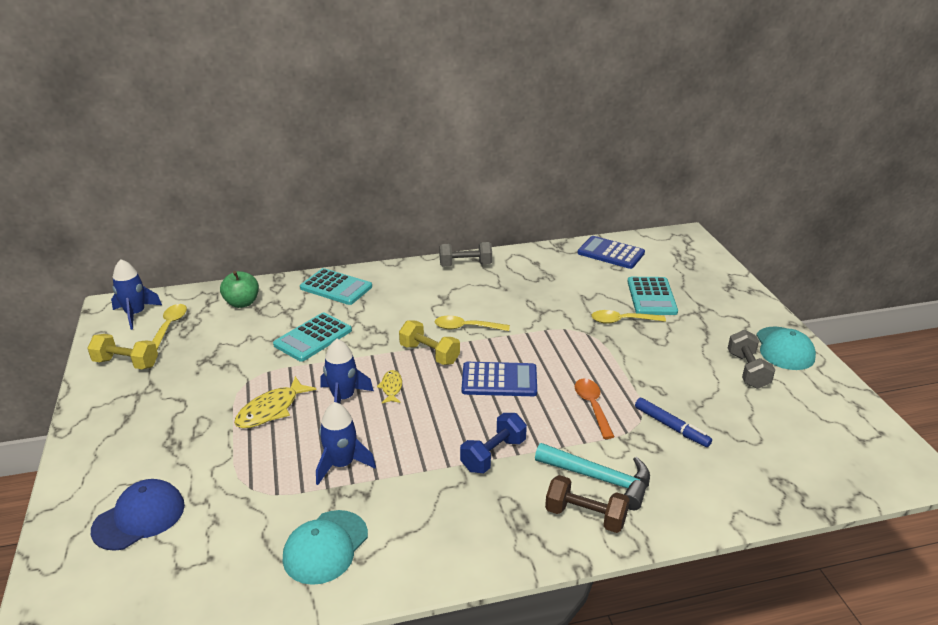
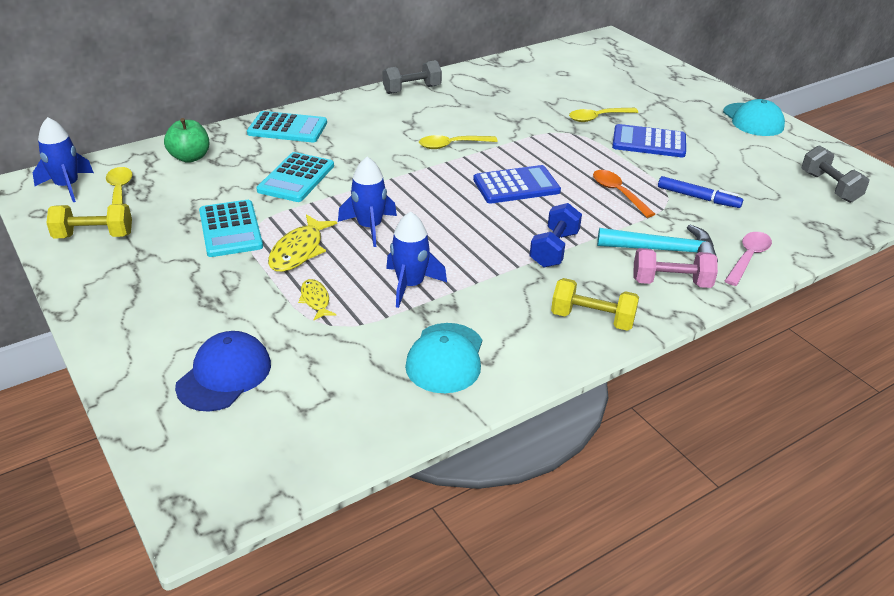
camera: 20 degrees left, 5 degrees up
(391, 387) = (413, 210): yellow fish -> yellow fish (315, 300)
(429, 354) = (431, 174): yellow dumbbell -> yellow dumbbell (592, 319)
(585, 516) = (671, 282): brown dumbbell -> pink dumbbell
(610, 253) = (549, 61): blue calculator -> blue calculator (649, 142)
(651, 297) = (611, 94): turquoise calculator -> turquoise calculator (230, 229)
(683, 506) = (748, 258): none -> pink spoon
(747, 370) = (733, 142): grey dumbbell -> grey dumbbell (829, 187)

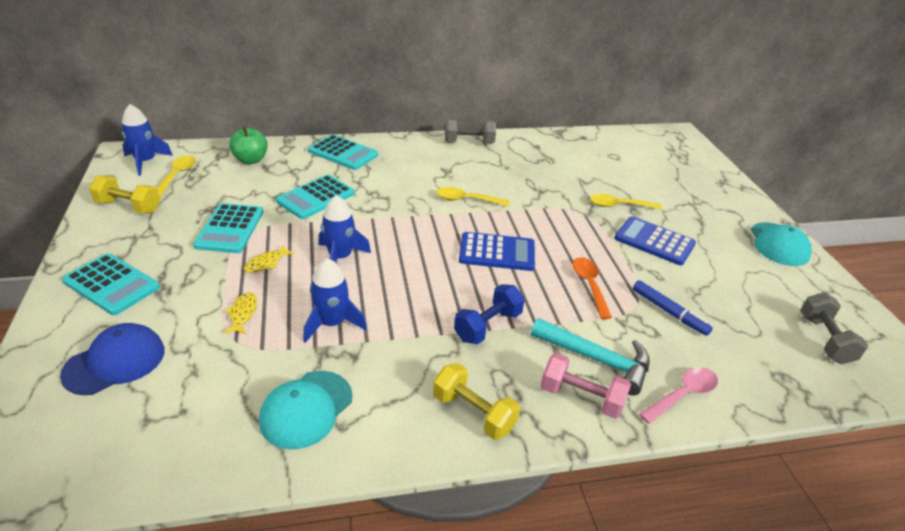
camera: 20 degrees right, 0 degrees up
(151, 311) = (112, 284): none -> turquoise calculator
(299, 251) = (266, 263): yellow fish -> yellow fish, size x0.59

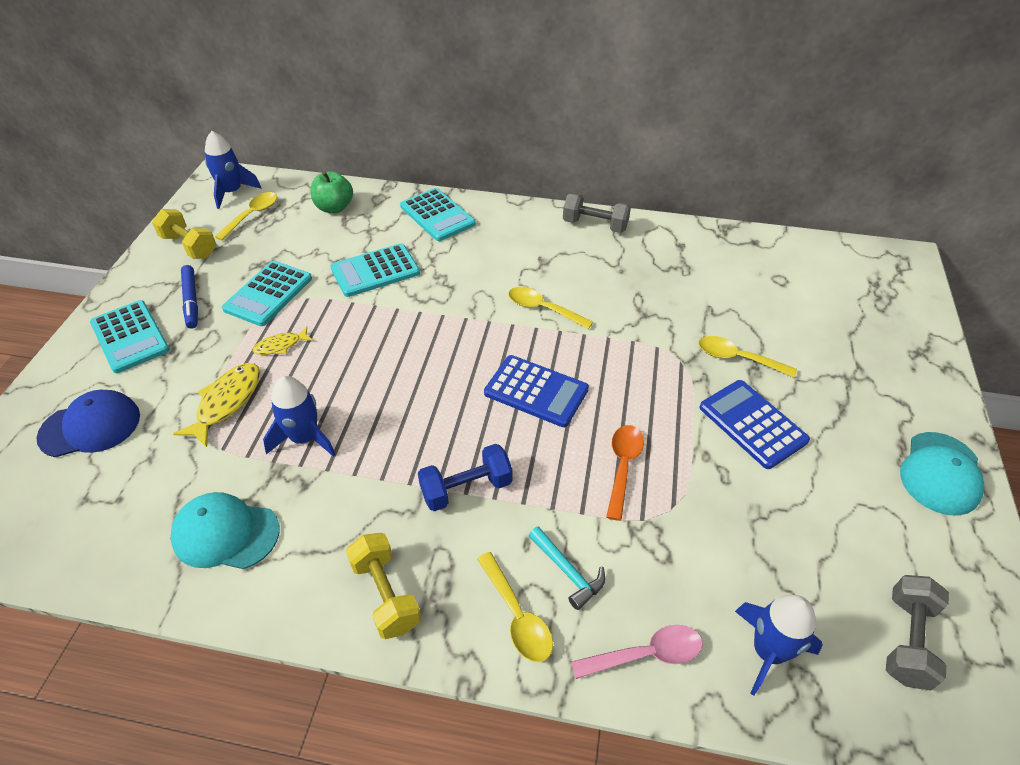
camera: 25 degrees right, 10 degrees up
(243, 313) = (227, 402): yellow fish -> yellow fish, size x1.69
(306, 409) = (225, 533): turquoise cap -> turquoise cap turned 45 degrees clockwise
(340, 257) = (358, 356): blue rocket -> blue rocket (768, 651)
(581, 398) = (517, 616): pink dumbbell -> yellow spoon
(597, 359) = (568, 572): turquoise hammer -> turquoise hammer, size x0.61
(669, 312) = (704, 533): blue marker -> blue marker (191, 301)

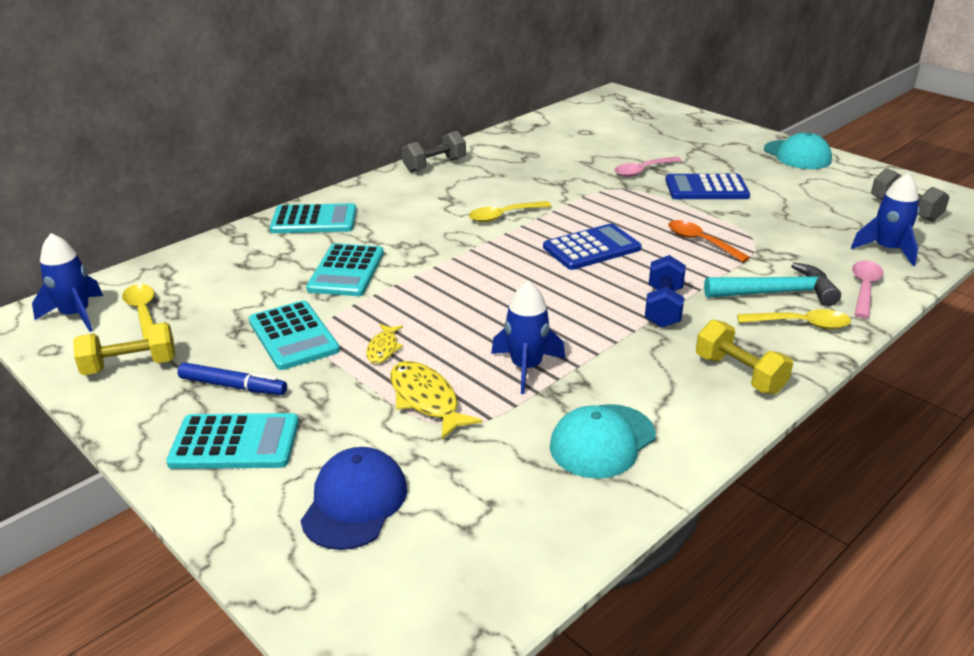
camera: 55 degrees left, 15 degrees down
(334, 208) = (213, 264): green apple -> none
(386, 594) = (739, 374): yellow dumbbell -> yellow dumbbell turned 45 degrees clockwise
(568, 572) = (777, 293): turquoise hammer -> turquoise hammer, size x1.64
(737, 358) = (642, 171): yellow spoon -> pink spoon

